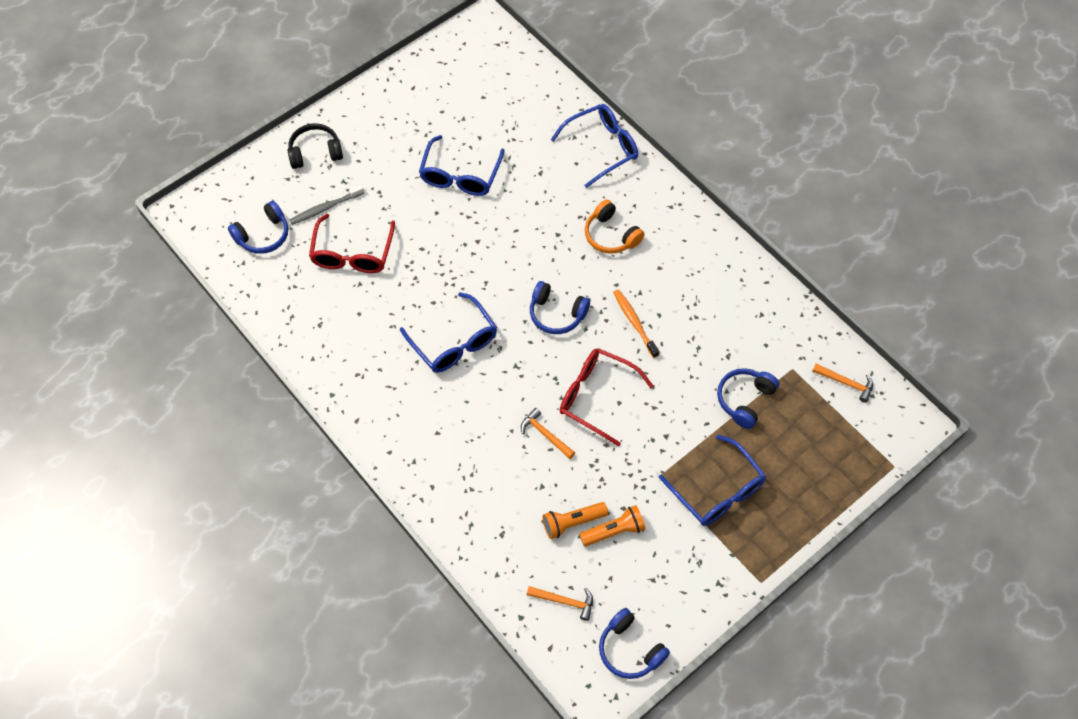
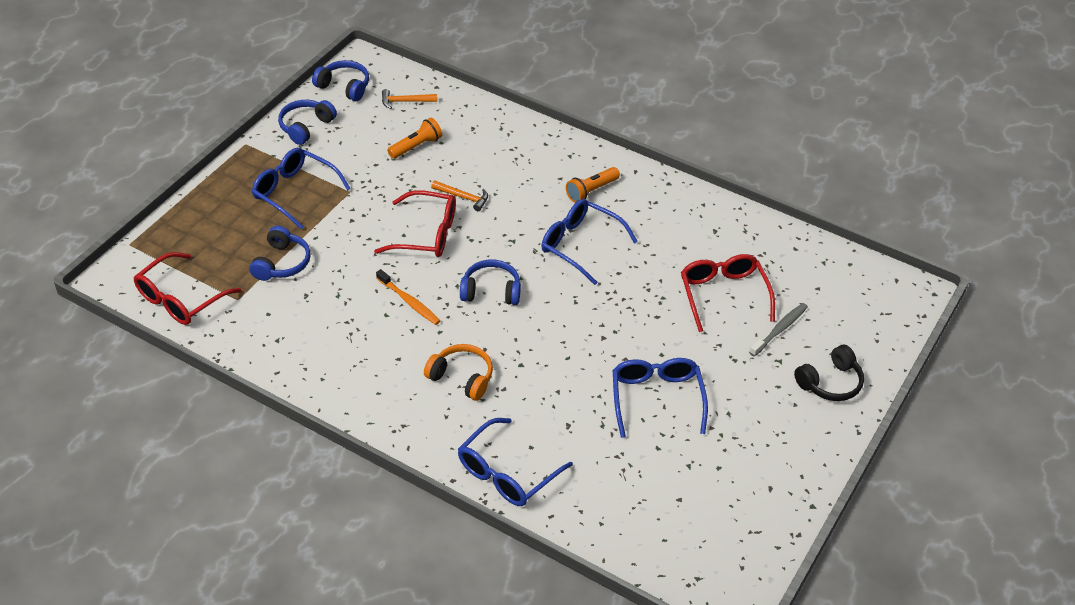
camera: 160 degrees right, 15 degrees down
(263, 235) = (823, 290): blue headphones -> blue headphones (306, 127)
(614, 531) = (379, 149): orange flashlight -> orange flashlight (591, 191)
(846, 383) = (180, 299): orange hammer -> red glasses

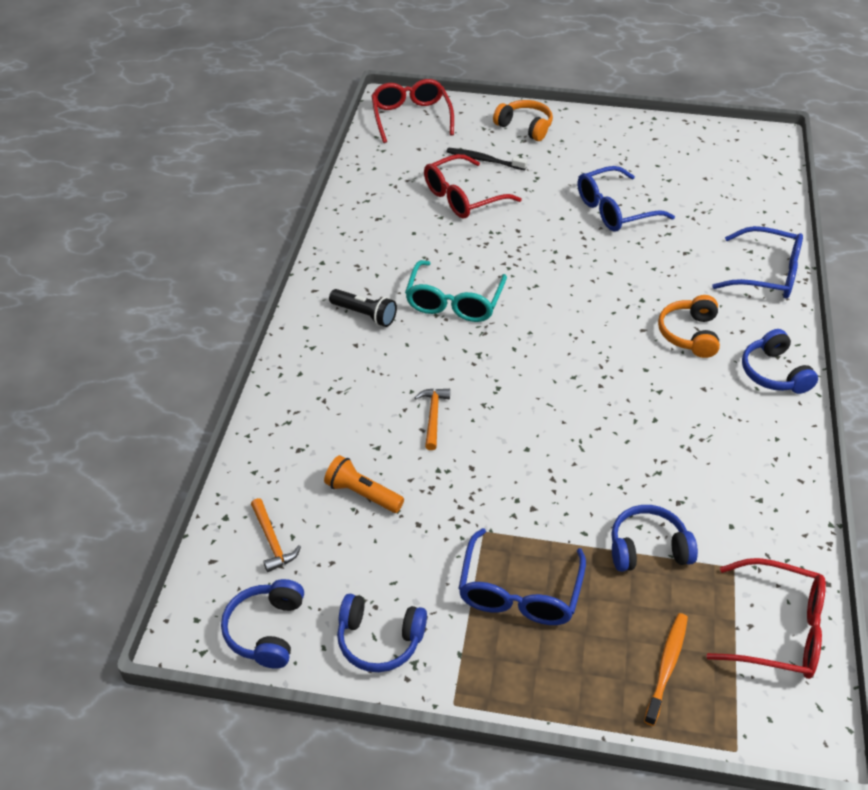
camera: 110 degrees left, 0 degrees up
(409, 302) = (623, 407): orange toothbrush -> orange toothbrush (667, 666)
(427, 234) = (513, 428): red glasses -> red glasses (411, 117)
(491, 291) = (563, 348): blue headphones -> blue headphones (774, 373)
(580, 245) = (454, 302): blue glasses -> turquoise glasses
(591, 191) = (365, 315): orange flashlight -> black flashlight
(779, 329) = (484, 160): grey toothbrush -> black toothbrush
(830, 382) = (525, 127): black headphones -> orange headphones

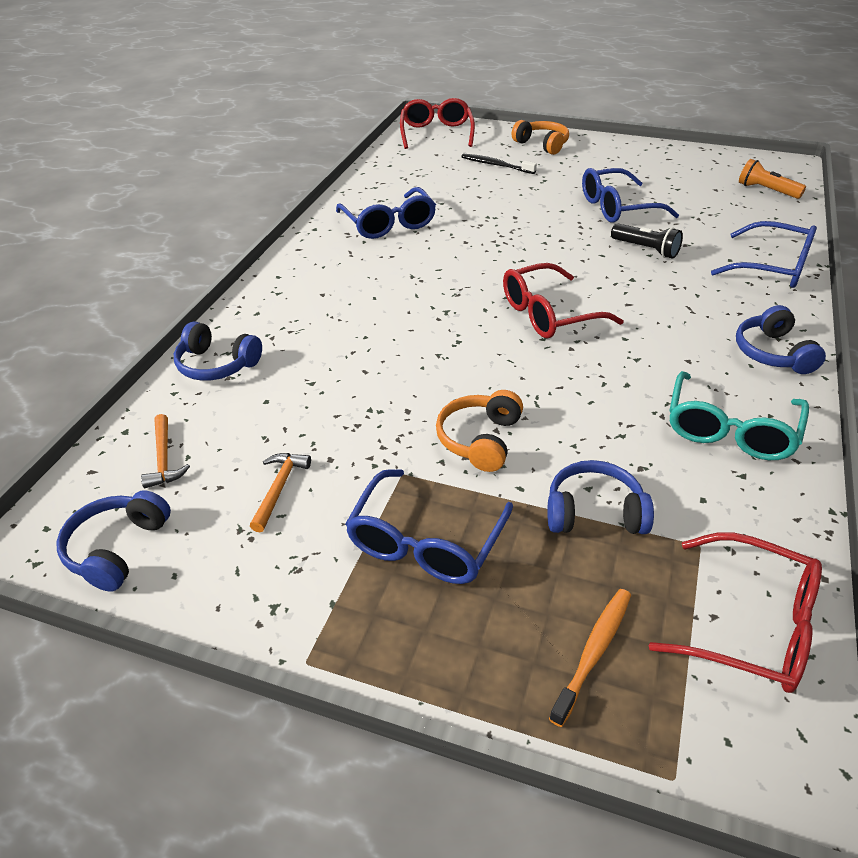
camera: 10 degrees right, 5 degrees down
(362, 494) = (279, 423): orange flashlight -> orange flashlight (766, 190)
(365, 315) = (340, 271): black flashlight -> black flashlight (646, 249)
(379, 640) = (242, 575): blue headphones -> blue headphones (217, 365)
(395, 250) = (389, 224): none -> blue glasses
(433, 416) = (381, 360): orange hammer -> orange hammer (279, 489)
(454, 302) = (434, 267): turquoise glasses -> turquoise glasses (730, 430)
(462, 197) = (467, 190): red glasses -> red glasses (548, 314)
(689, 334) = (680, 311): orange headphones -> orange headphones (480, 439)

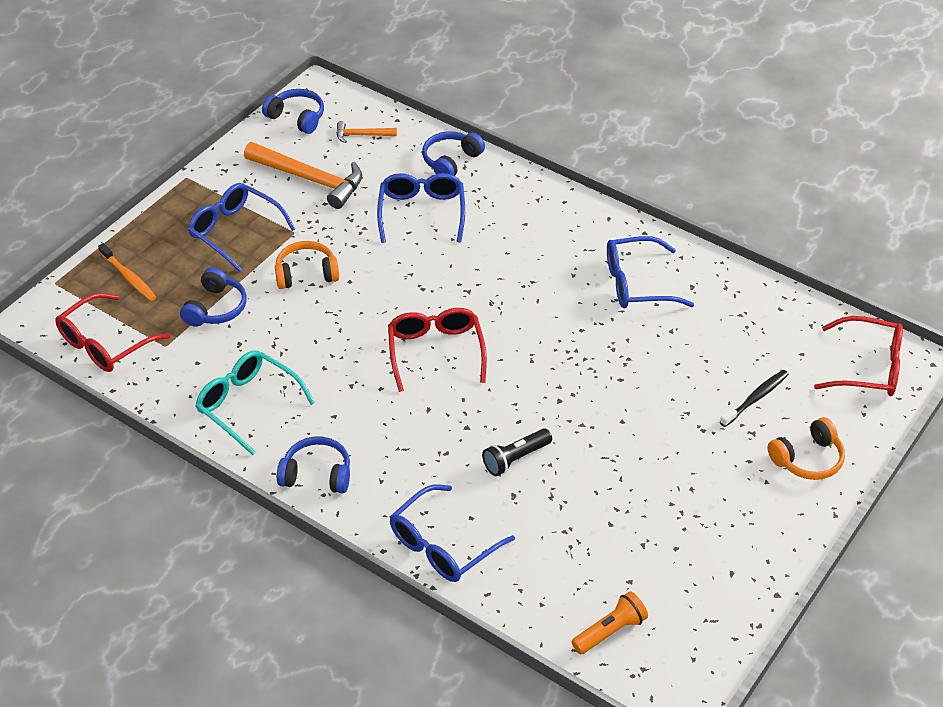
camera: 105 degrees right, 5 degrees up
(279, 489) = (310, 179): orange hammer -> orange hammer, size x2.03
(480, 439) = (306, 274): orange headphones -> orange headphones turned 45 degrees counterclockwise
(617, 207) = (613, 469): blue glasses -> blue glasses (422, 212)

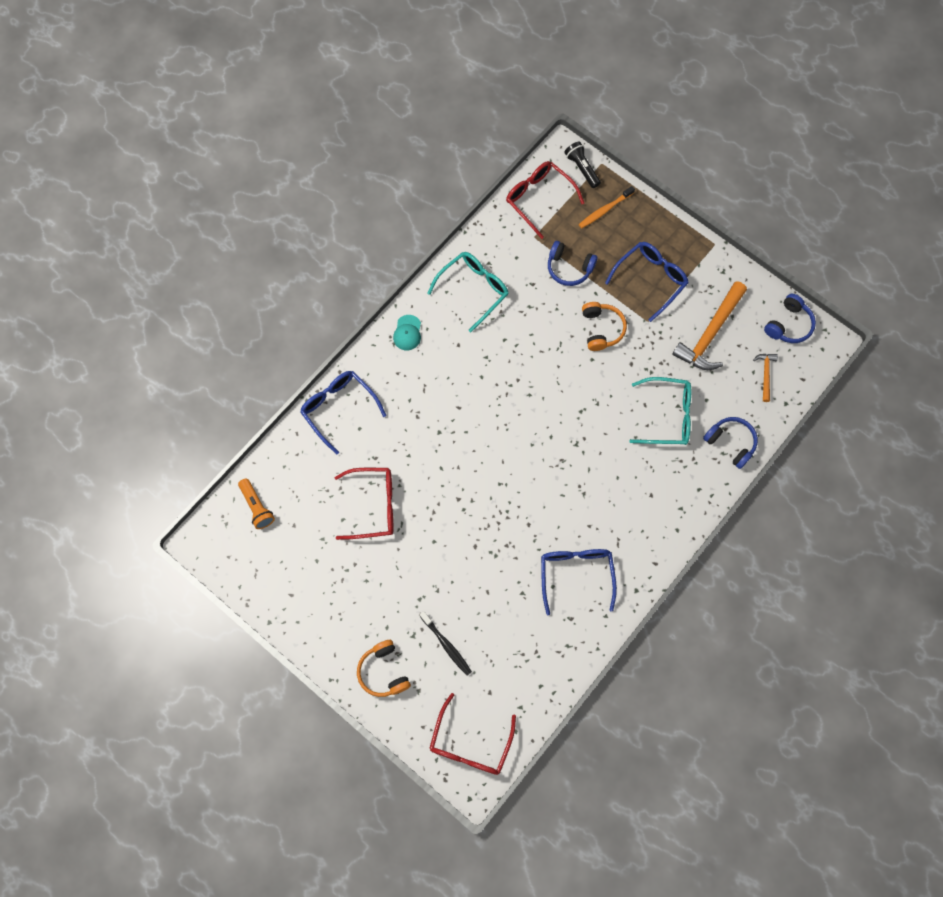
camera: 95 degrees right, 25 degrees up
(317, 474) = (407, 333): blue headphones -> turquoise cap
(422, 212) = (667, 416): blue glasses -> turquoise glasses
(435, 351) = (514, 416): red glasses -> red glasses (373, 506)
(515, 459) = (407, 462): black flashlight -> black flashlight (582, 168)

